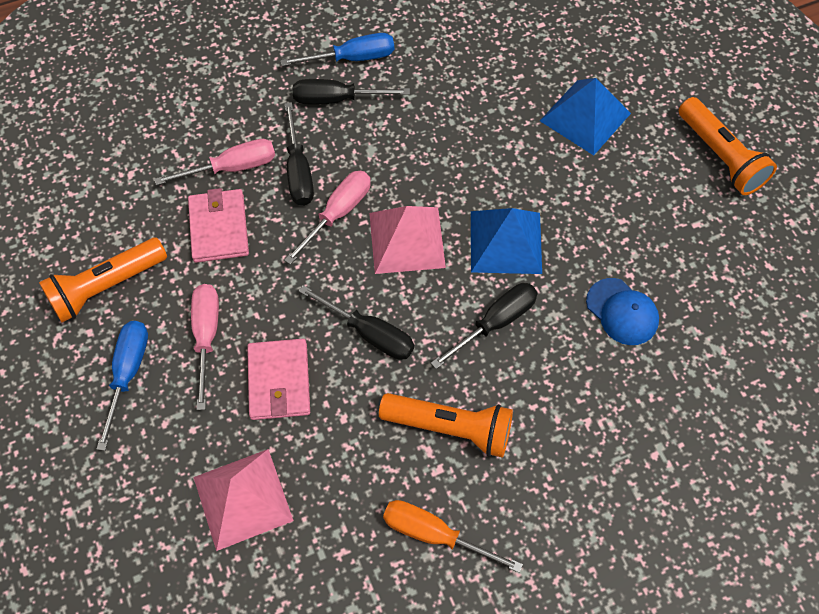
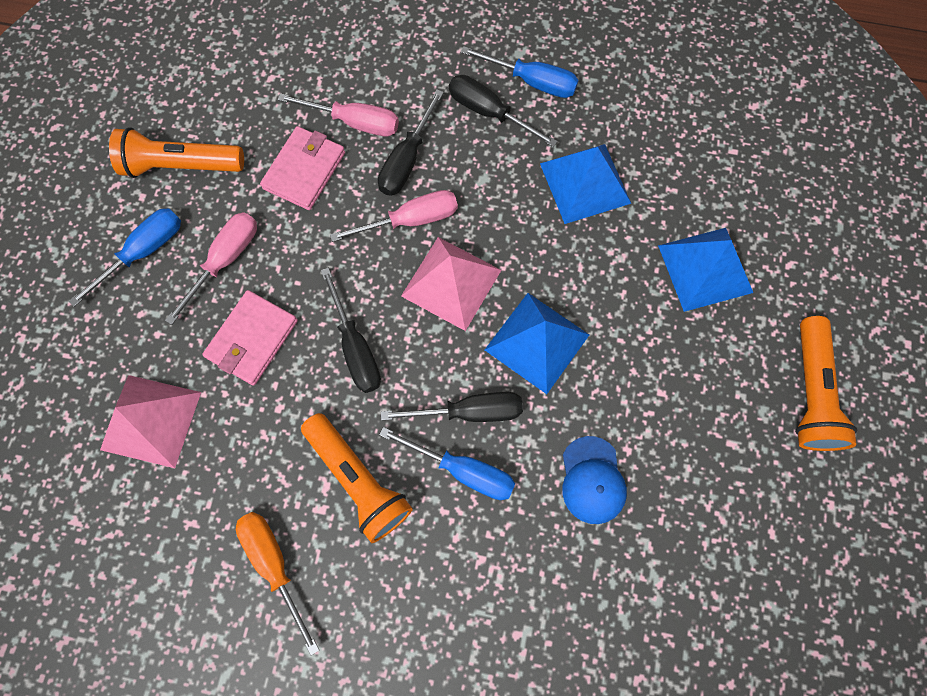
camera: 35 degrees right, 10 degrees up
(451, 108) = (585, 183): none -> blue pyramid
(524, 367) = (463, 470): none -> blue screwdriver

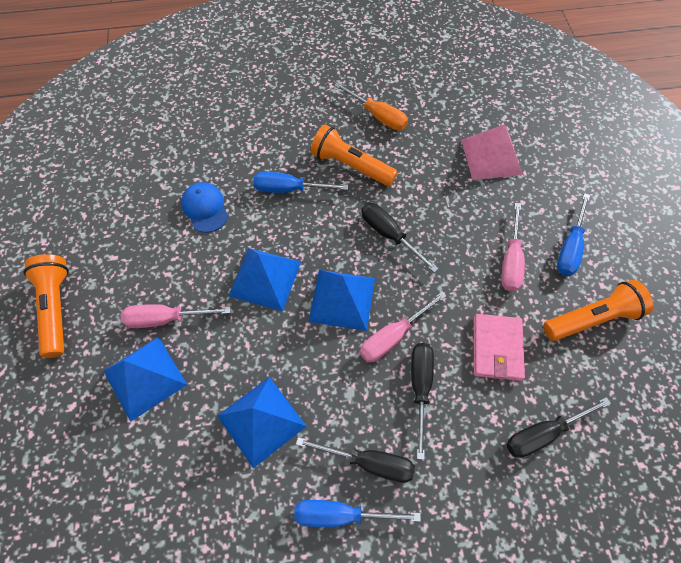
camera: 160 degrees right, 10 degrees down
(252, 339) = (460, 218): pink wallet -> none
(355, 122) = (481, 407): pink screwdriver -> pink screwdriver (166, 319)
(451, 282) = (342, 299): pink pyramid -> blue pyramid
(470, 411) = (297, 221): black screwdriver -> black screwdriver (543, 433)

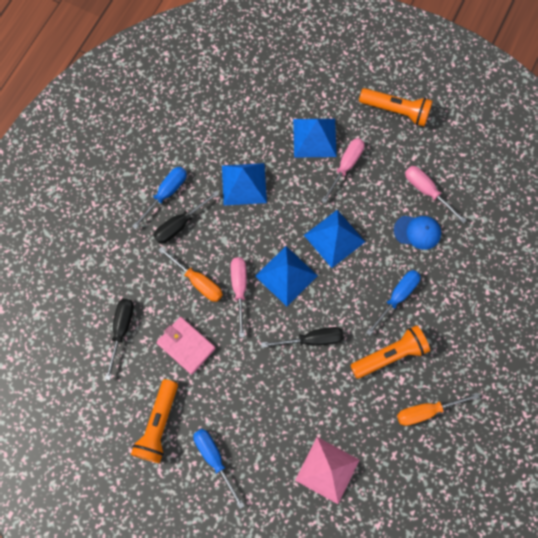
camera: 125 degrees right, 10 degrees up
(420, 387) = (198, 281): black screwdriver -> orange screwdriver
(511, 261) = (234, 407): pink screwdriver -> pink screwdriver (426, 191)

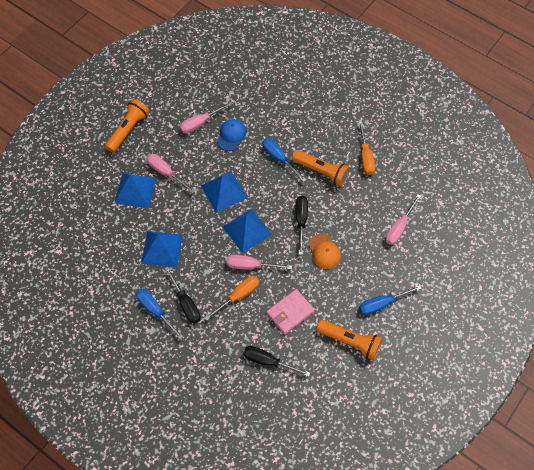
camera: 80 degrees left, 10 degrees down
(274, 375) = (324, 251): none -> orange cap
(327, 470) = (399, 227): pink pyramid -> pink screwdriver
(390, 355) = (321, 172): orange flashlight -> orange flashlight turned 135 degrees clockwise

